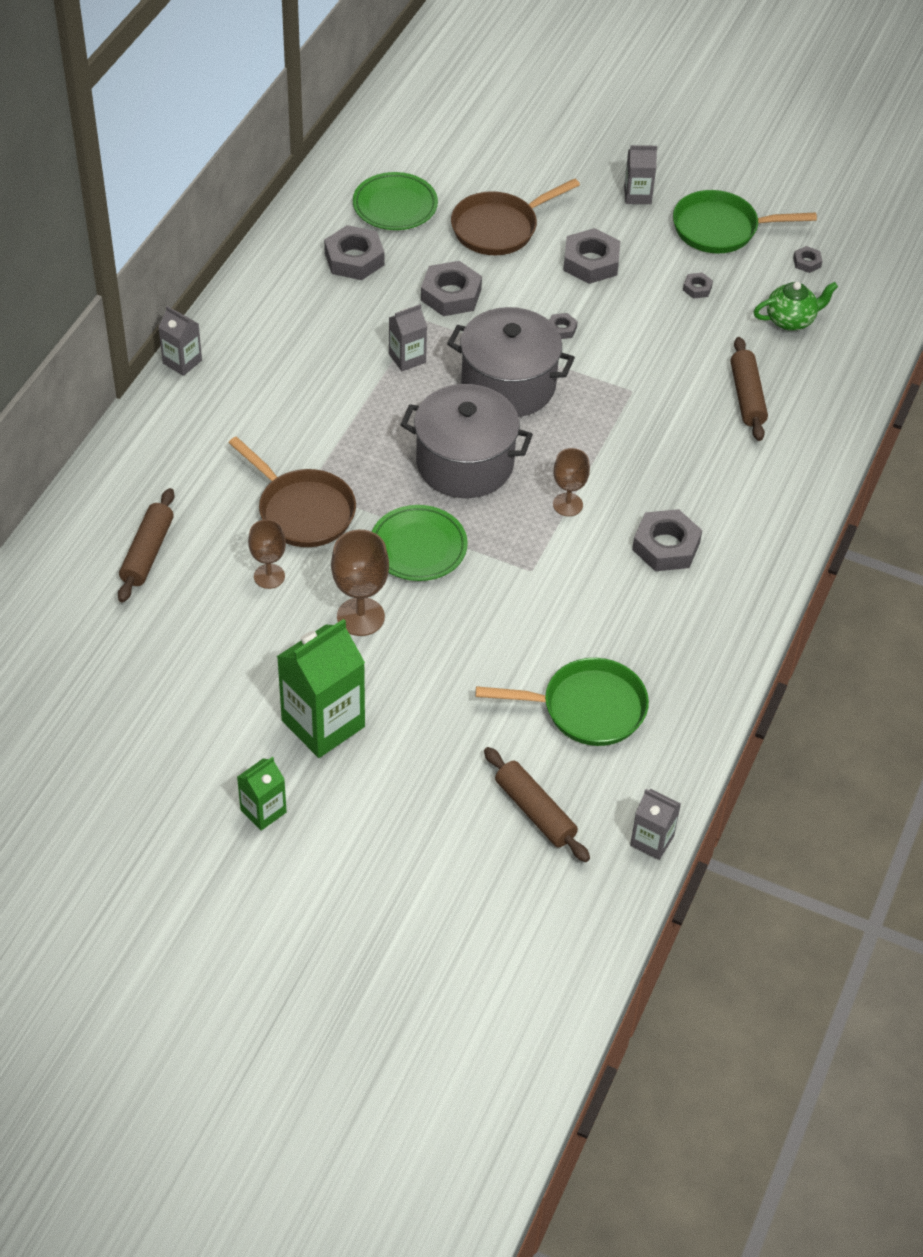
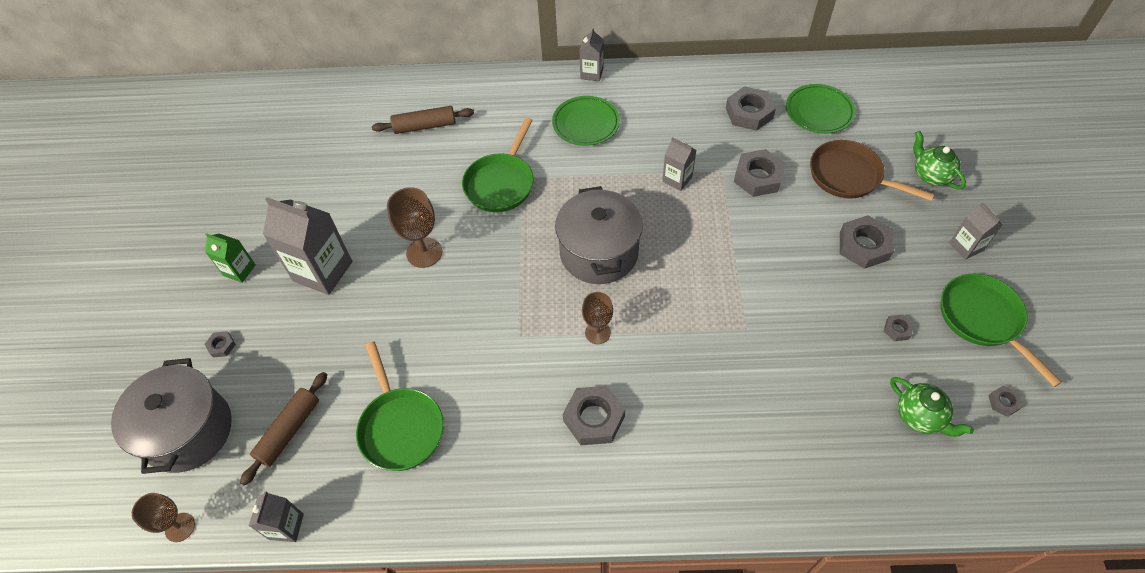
camera: 70 degrees right, 5 degrees up
(269, 576) = (435, 191): brown goblet -> brown goblet (180, 527)
(302, 511) = (501, 183): brown pan -> green pan
(323, 724) = (323, 271): green carton -> grey carton
(418, 547) = (503, 258): green plate -> green plate (586, 124)
(508, 385) = (694, 247): grey pot -> grey pot (188, 431)
(538, 172) = (931, 175): none -> green teapot
(561, 329) = (776, 256): grey nut -> grey nut (221, 346)
(747, 396) = (801, 415): brown rolling pin -> none

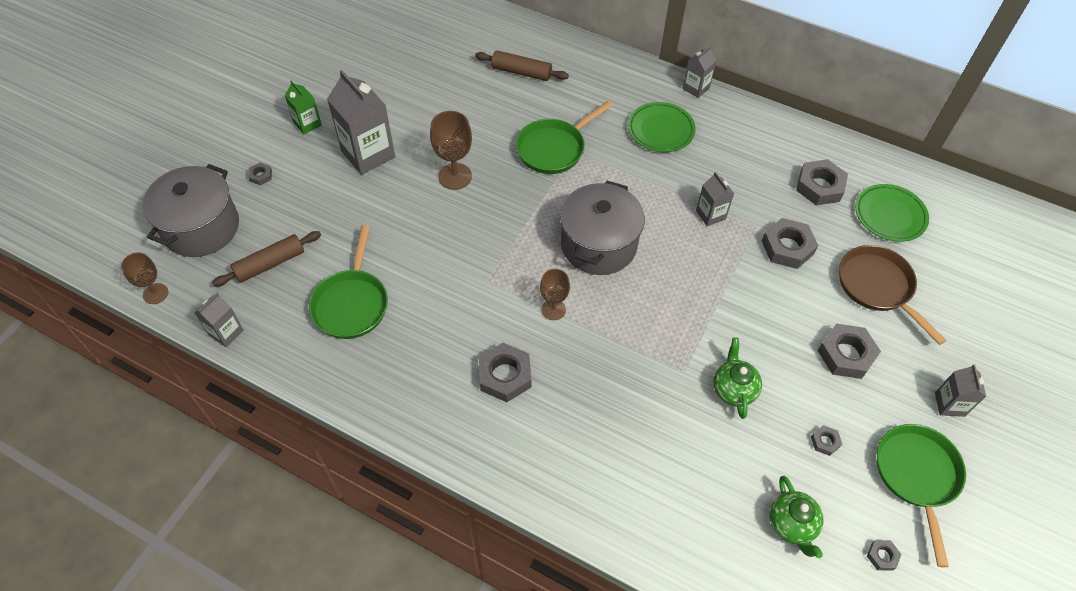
camera: 25 degrees right, 0 degrees up
(931, 175) = (962, 324): green teapot -> green teapot (733, 389)

